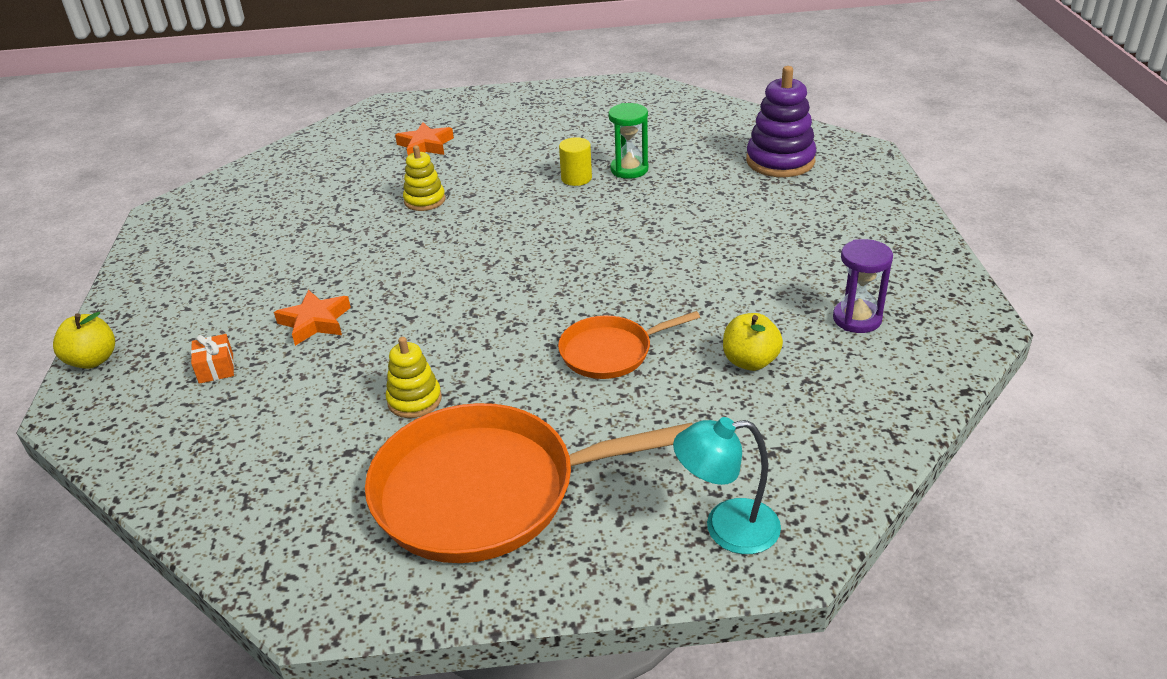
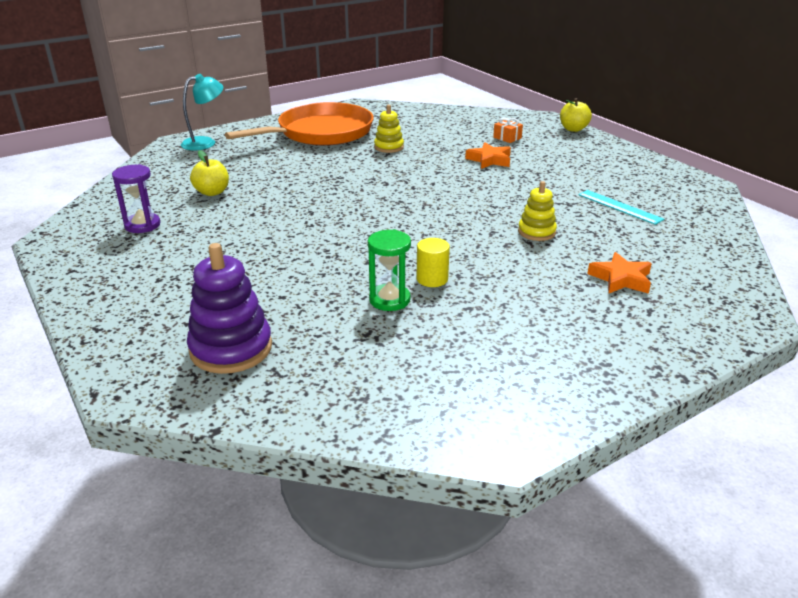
camera: 150 degrees right, 5 degrees down
(299, 208) = (619, 207): none -> turquoise ruler
(610, 352) = (300, 181): orange pan -> none

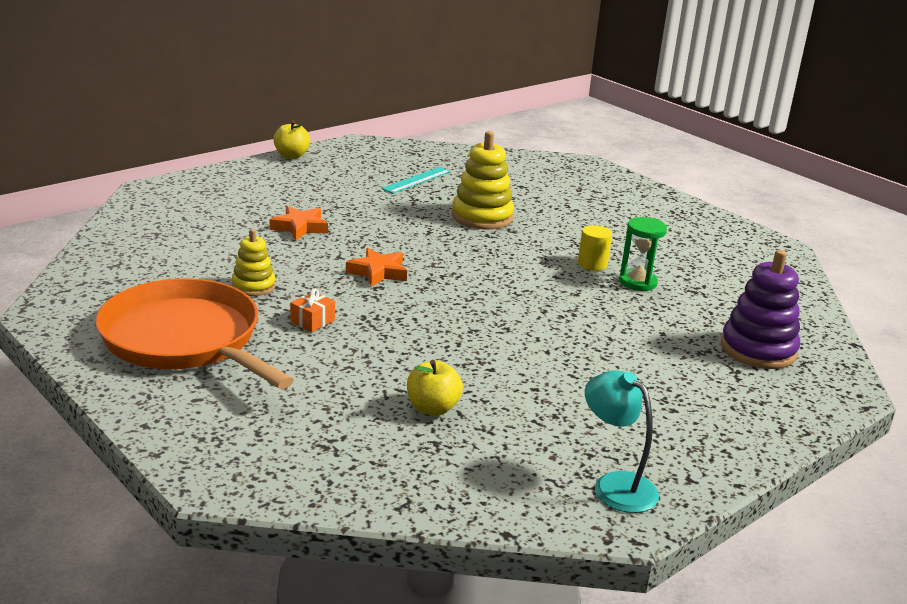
camera: 100 degrees left, 5 degrees down
(142, 225) = (552, 449): purple hourglass -> none
(205, 143) = (222, 447): turquoise lamp -> turquoise lamp (615, 485)
(507, 138) = (224, 214): orange gift -> orange gift (312, 321)
(536, 232) = (482, 217): yellow stacking toy -> yellow stacking toy, size x1.69
(573, 129) = (197, 178): yellow apple -> yellow apple (291, 156)
(621, 279) = (553, 194): orange star -> orange star (378, 272)

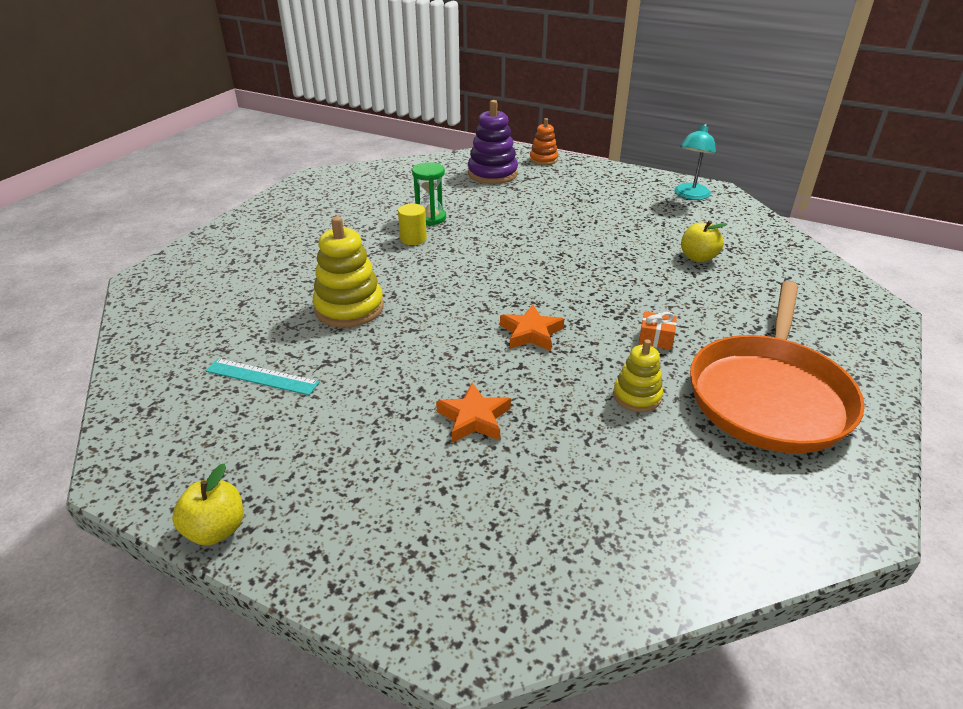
camera: 110 degrees left, 10 degrees up
(805, 404) = (543, 159): none -> orange stacking toy

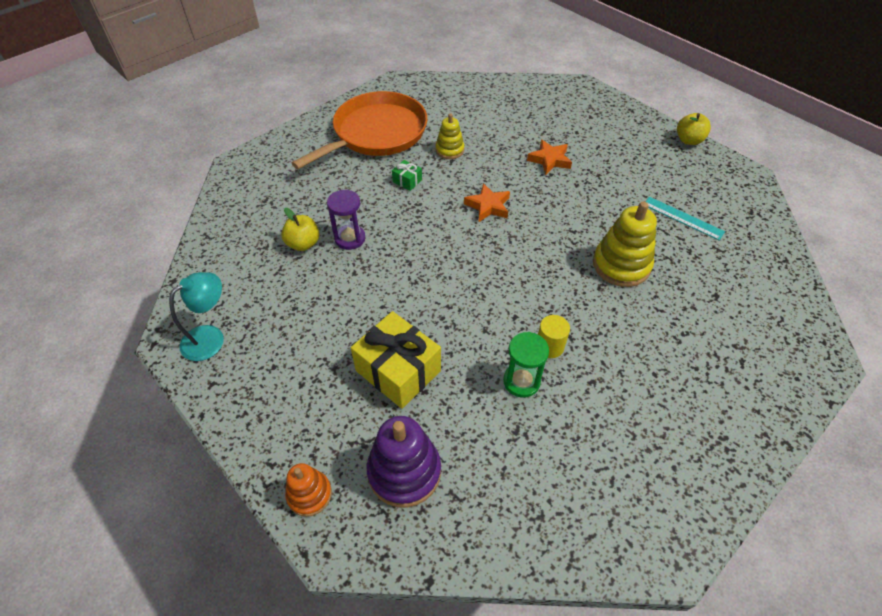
camera: 160 degrees left, 15 degrees up
(531, 206) = (398, 371): none -> yellow gift
(655, 339) = (407, 181): orange gift -> green gift
(658, 270) = (350, 238): none -> purple hourglass

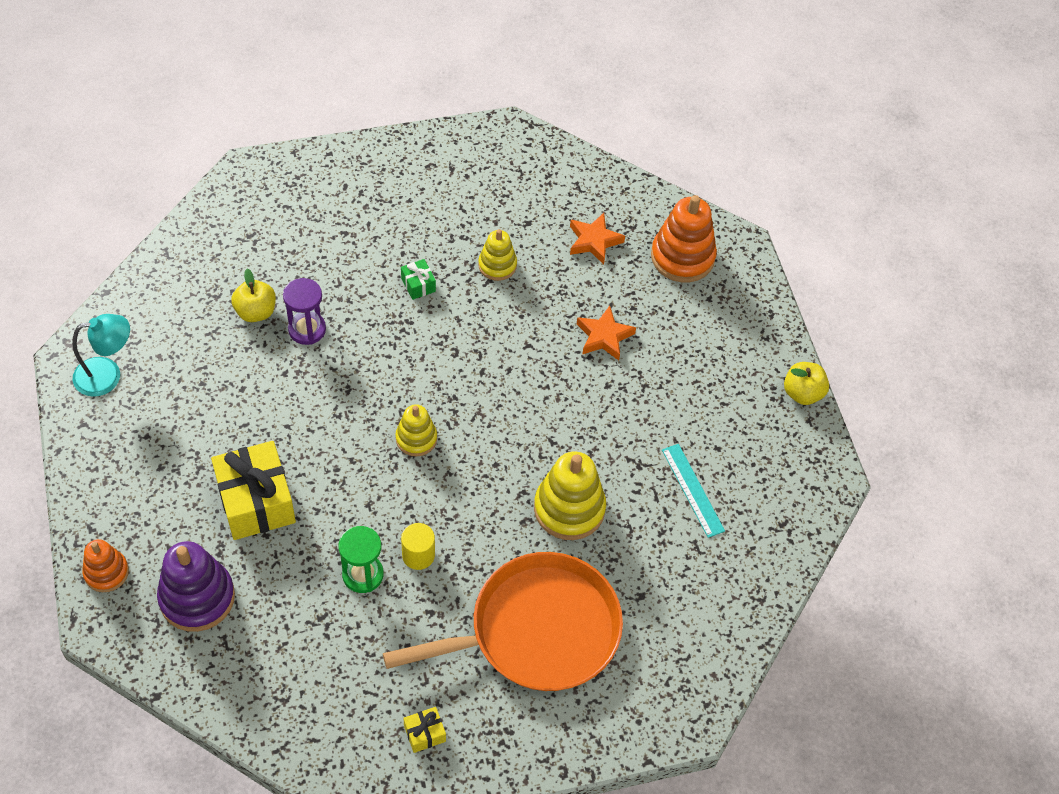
camera: 25 degrees right, 5 degrees up
(376, 133) = (429, 200): orange pan -> orange pan (536, 631)
(482, 271) = (416, 438): none -> yellow stacking toy
(488, 206) = (483, 363): orange star -> orange star (594, 241)
(555, 103) = (682, 257): none -> orange stacking toy
(669, 477) = (424, 733): none -> yellow gift

